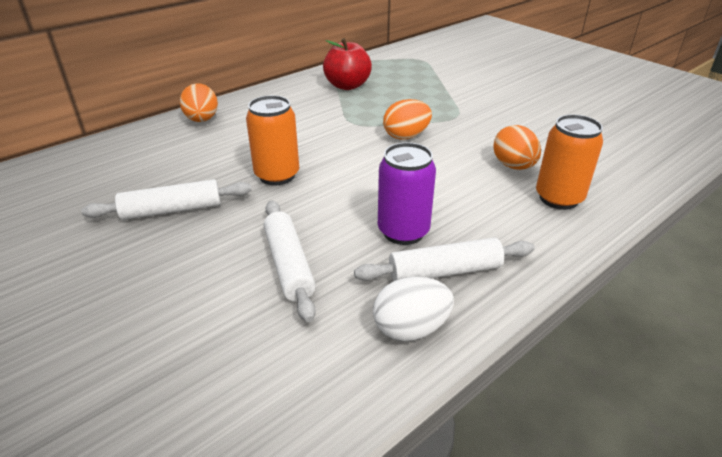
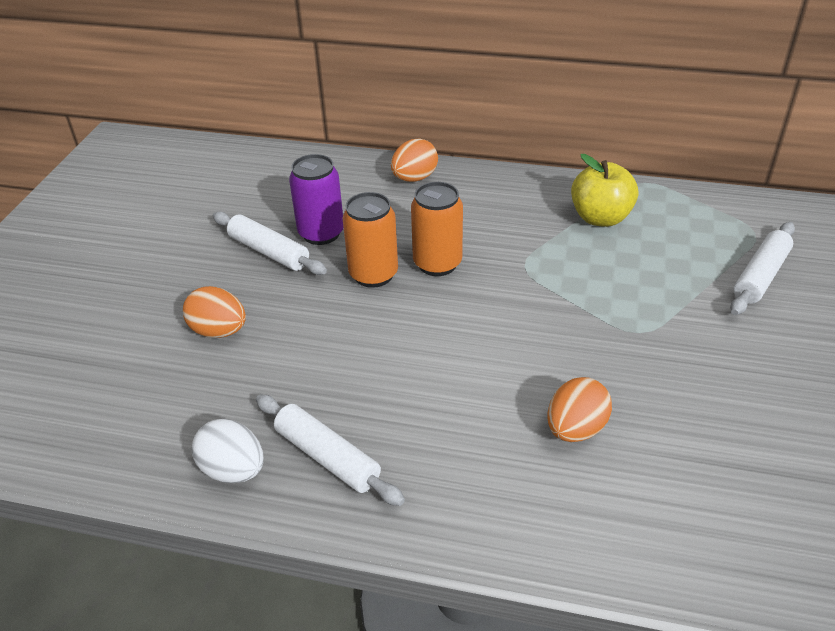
camera: 55 degrees right, 5 degrees up
(289, 265) = (256, 355): white rolling pin -> white rolling pin (760, 276)
(347, 86) = (600, 218): red apple -> yellow apple
(403, 232) = (363, 400): purple can -> purple can (321, 233)
(406, 136) = (542, 316): orange egg -> orange egg (219, 331)
(558, 198) = (544, 495): orange can -> orange can (437, 263)

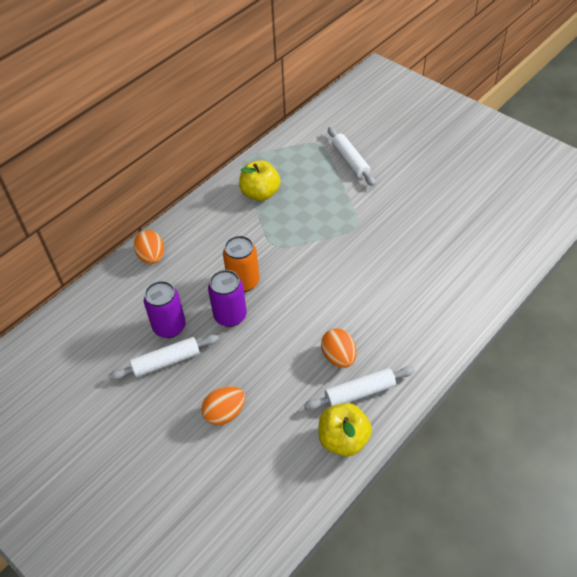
camera: 60 degrees left, 10 degrees up
(233, 470) = (343, 439): white egg -> yellow apple
(373, 274) = (230, 316): orange can -> purple can
(575, 429) = (402, 283): orange egg -> orange egg (338, 357)

